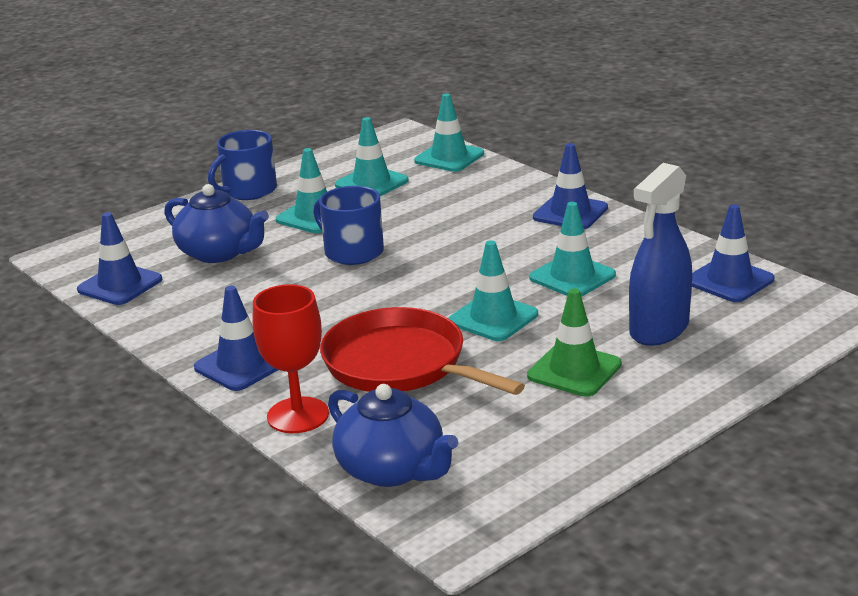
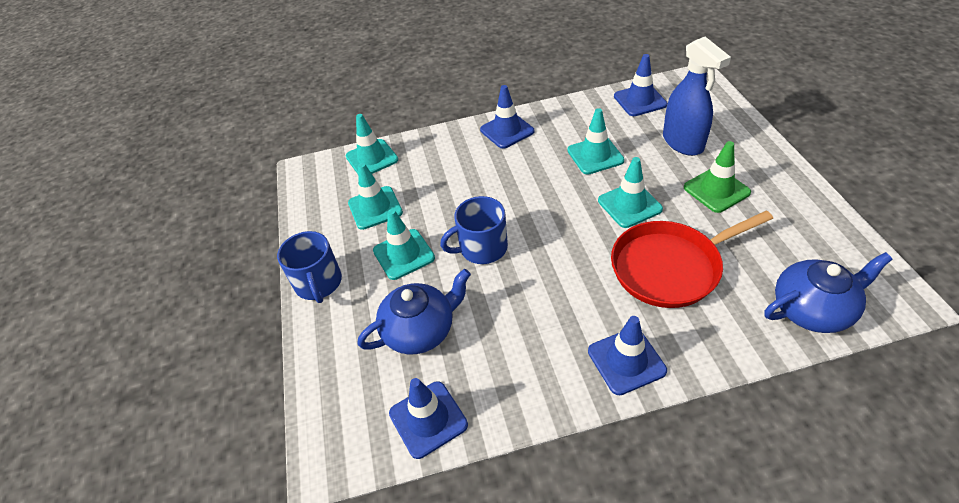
camera: 60 degrees left, 20 degrees up
(298, 415) = (720, 343): red goblet -> none

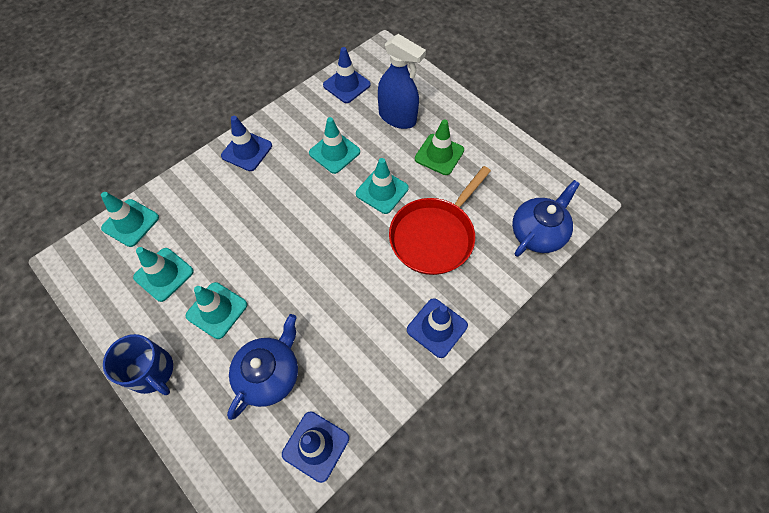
camera: 35 degrees left, 15 degrees up
(482, 248) = (283, 276): blue mug -> none

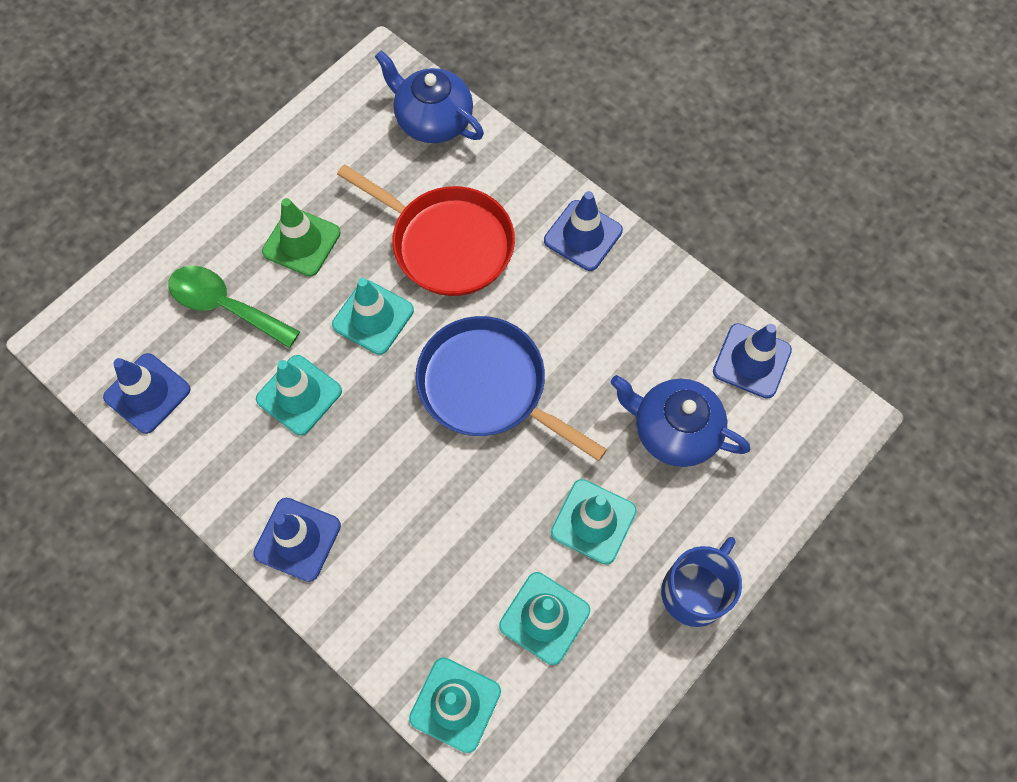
camera: 95 degrees left, 5 degrees up
(324, 254) = (488, 386): none -> blue pan
(397, 117) = (225, 306): blue spray bottle -> green spoon

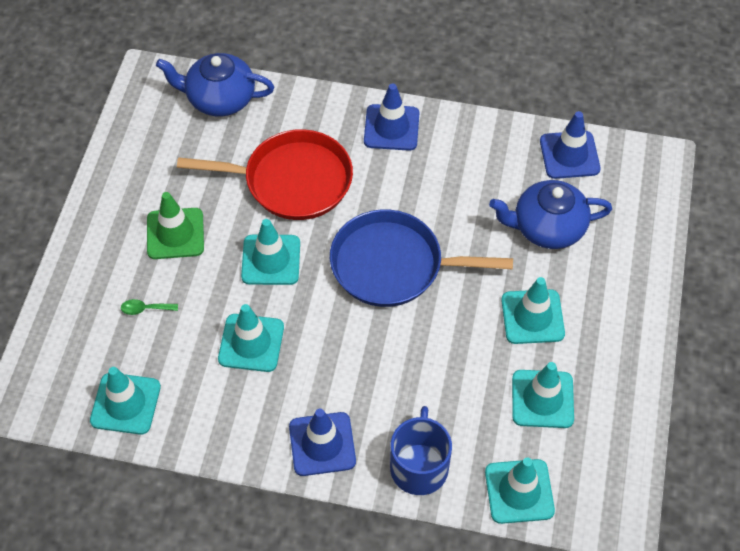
camera: 30 degrees left, 10 degrees down
(147, 393) = (125, 403): blue traffic cone -> turquoise traffic cone
(225, 306) = (145, 309): green spoon -> green spoon, size x0.43
(695, 591) = (634, 325): blue mug -> blue mug (419, 466)

